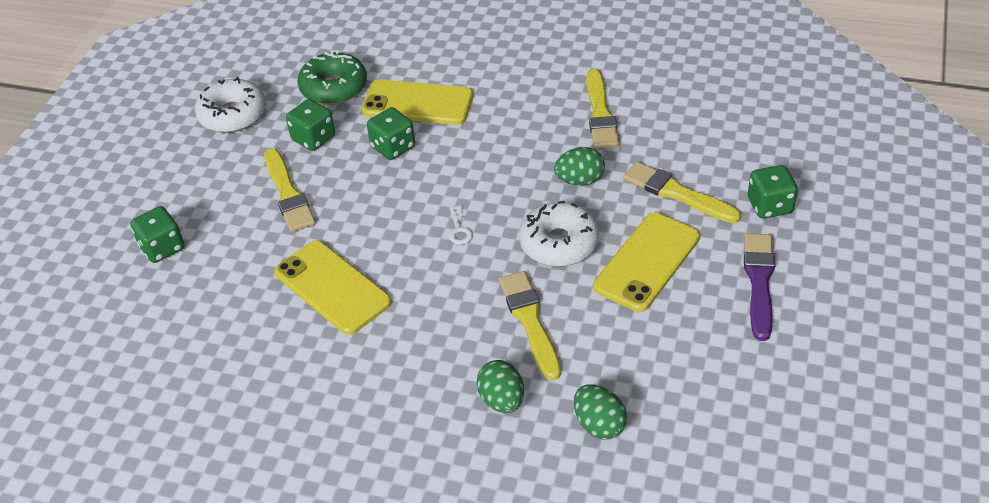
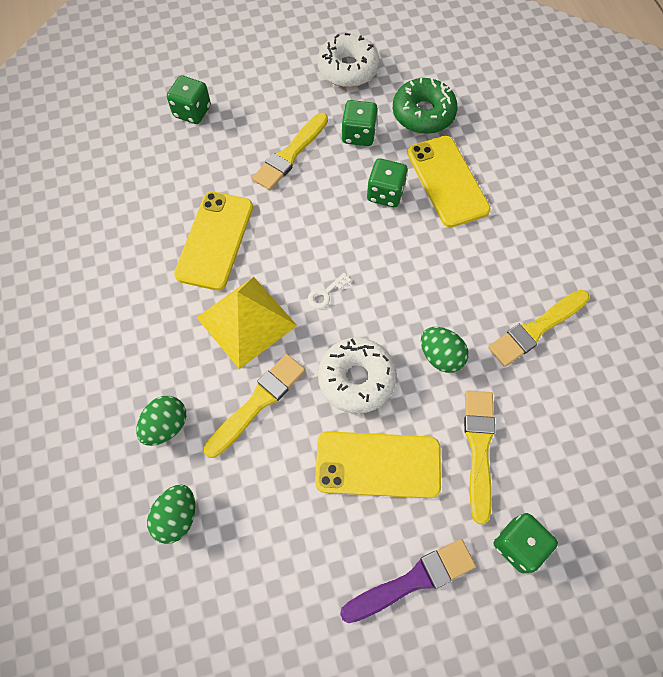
camera: 55 degrees right, 20 degrees up
(440, 297) = (246, 321): none -> yellow pyramid

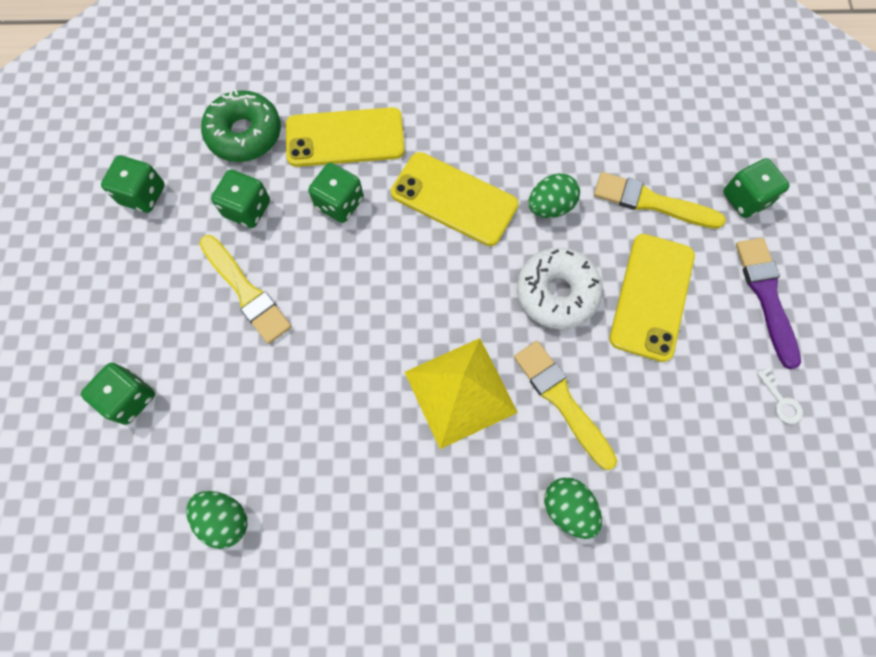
camera: 75 degrees left, 5 degrees up
(177, 516) = (673, 513): green egg -> green egg (225, 519)
(215, 240) = (340, 406): yellow phone -> yellow phone (454, 199)
(325, 293) = (448, 298): white key -> white key (781, 401)
(348, 69) = (143, 195): white donut -> green dice
(536, 329) = (541, 114): yellow brush -> none

